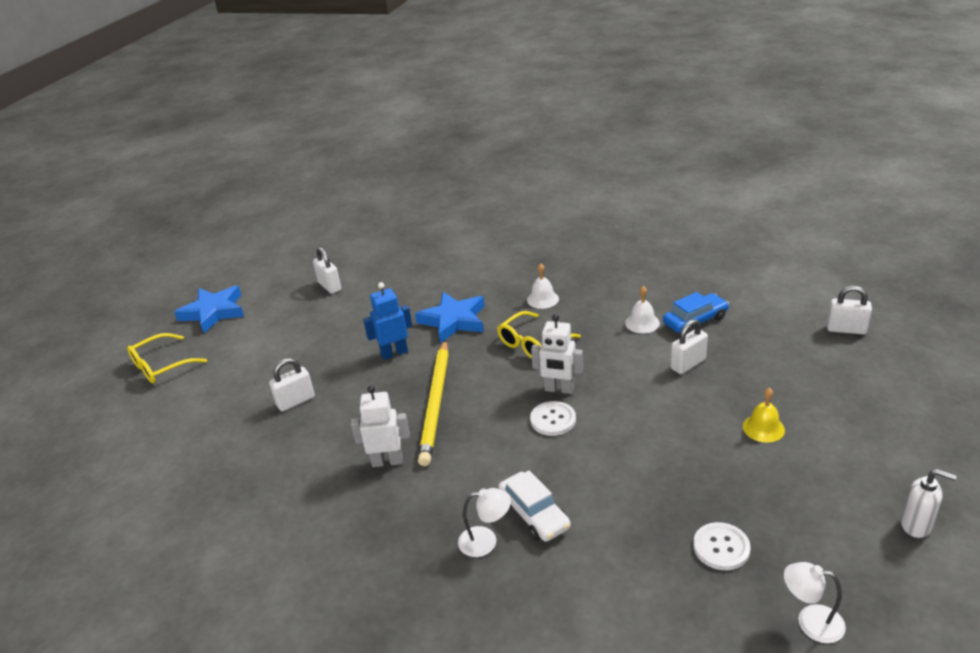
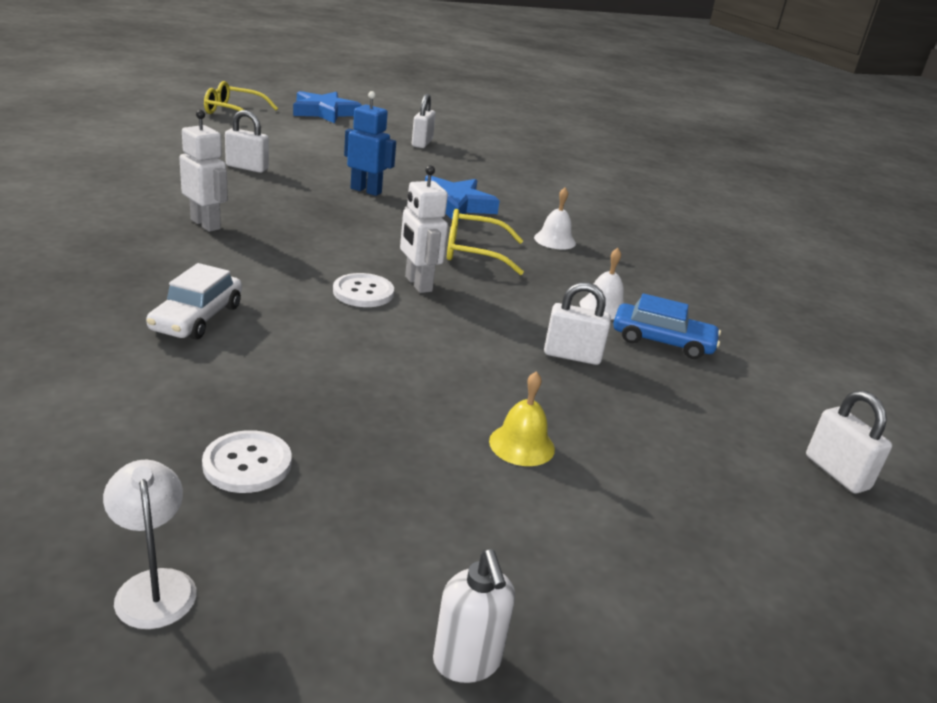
camera: 40 degrees right, 5 degrees down
(436, 403) = (317, 226): yellow pencil -> none
(486, 541) = (131, 301): white lamp -> none

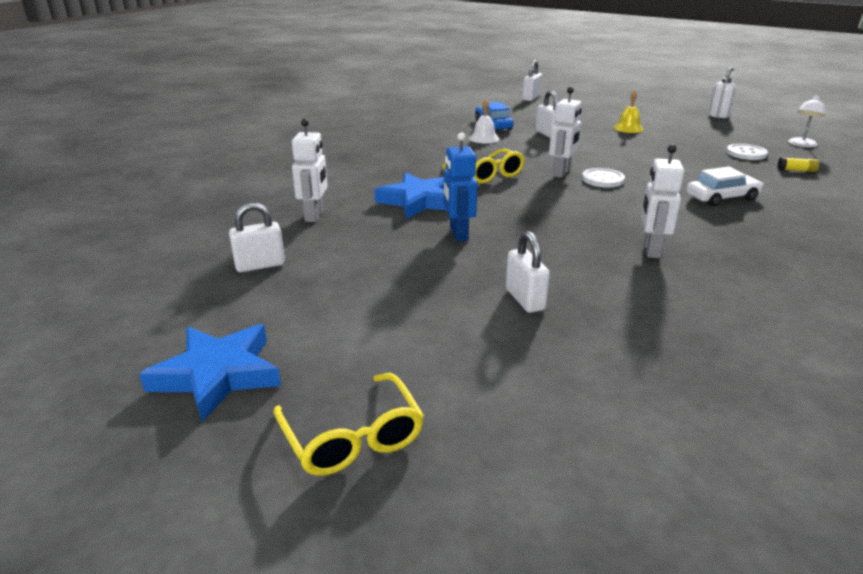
camera: 120 degrees left, 0 degrees up
(123, 445) = (796, 170): none -> yellow glue stick
(479, 173) = (314, 216): none -> white robot
(554, 240) = (415, 163): white bell -> none

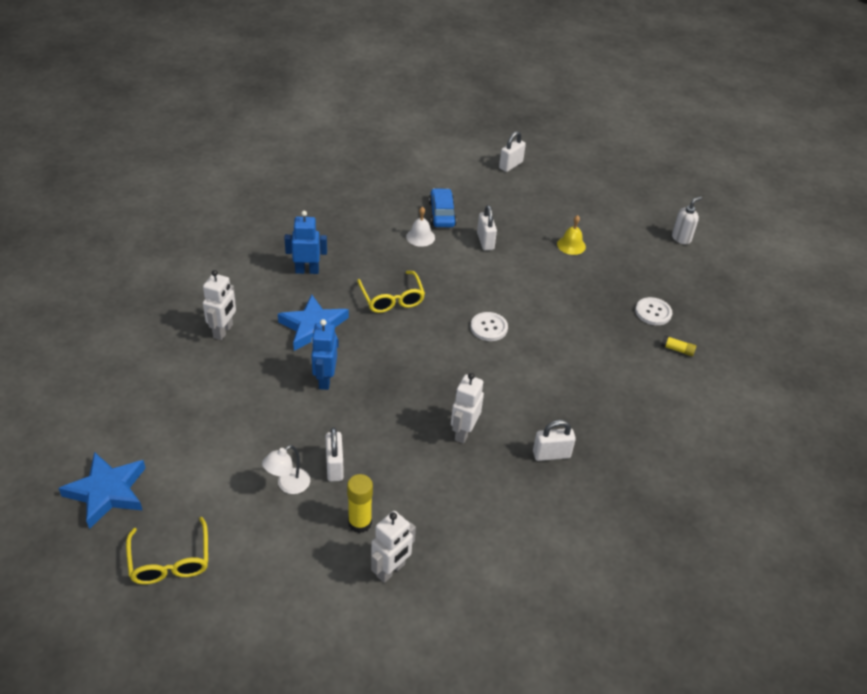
camera: 10 degrees right, 15 degrees up
(260, 265) = (163, 386): white padlock -> white padlock (551, 454)
(384, 168) = (307, 270): none -> blue robot
(561, 173) = (458, 310): white robot -> white robot (391, 570)
(601, 345) = (360, 523): none -> yellow glue stick
(722, 198) = (574, 377): white car -> none
(801, 145) = (720, 309): white lamp -> white lamp (288, 485)

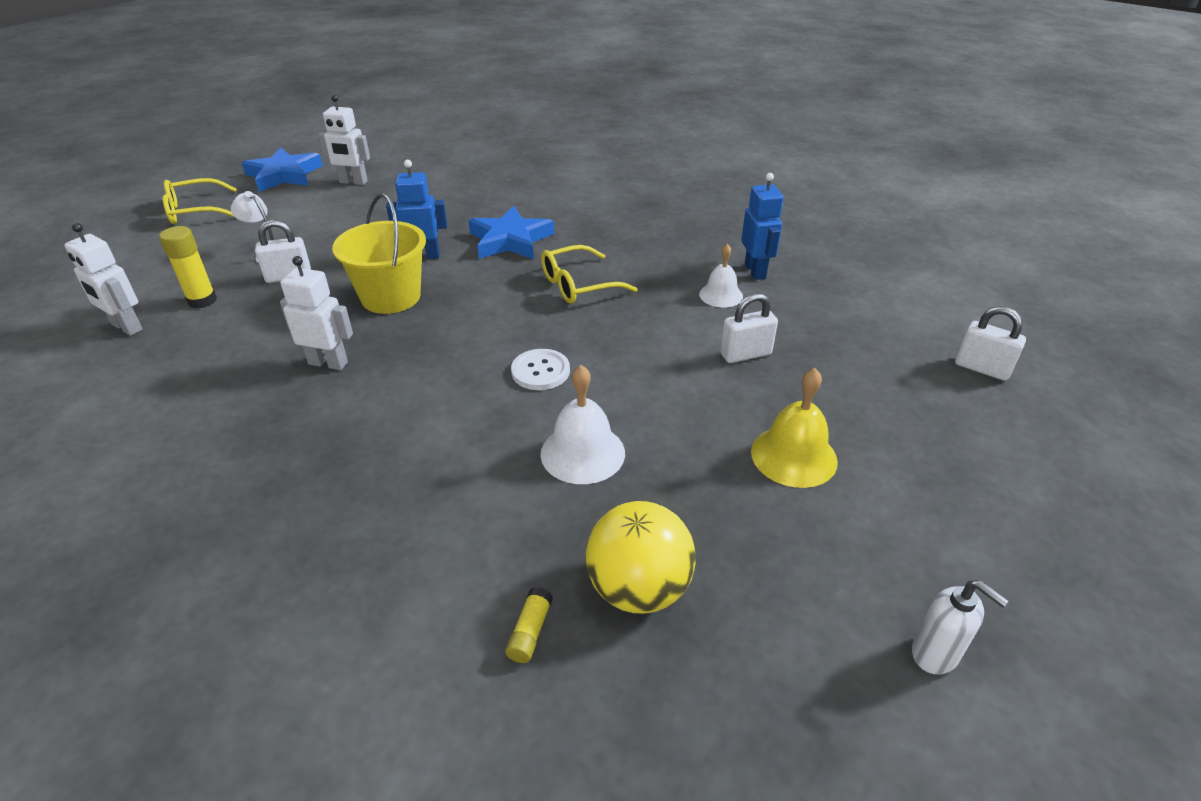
camera: 85 degrees right, 5 degrees down
(223, 331) = (494, 193): white robot -> white robot (353, 182)
(307, 270) = (610, 224): blue robot -> blue robot (755, 271)
(383, 400) = (391, 297): none -> yellow bucket
(442, 214) = (787, 308): blue car -> none
(551, 454) = (272, 449): white padlock -> none
(563, 318) = (582, 453): none -> white bell
(571, 245) = (794, 456): yellow bell -> yellow bell, size x1.51
(653, 312) = (638, 589): white button -> yellow ball

